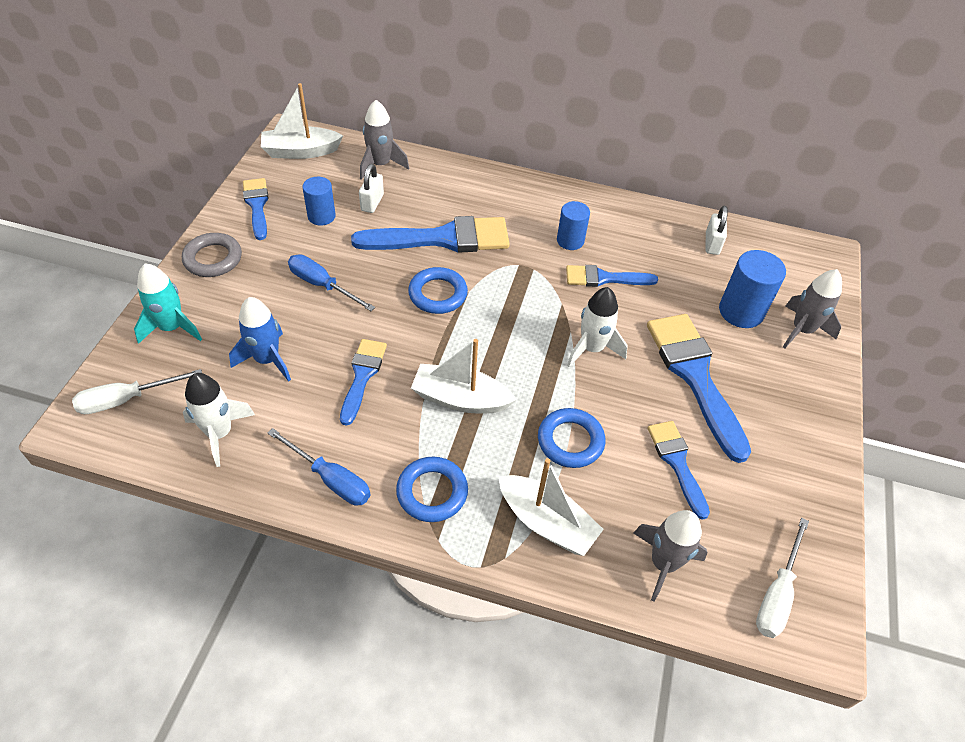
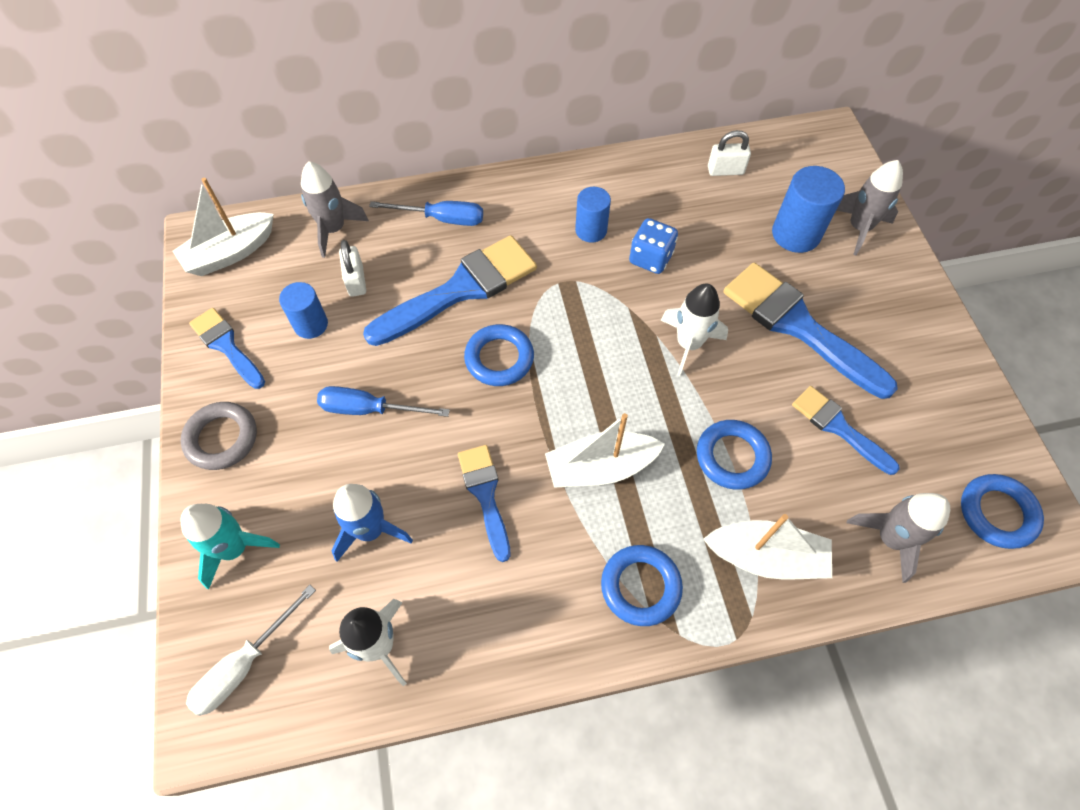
camera: 25 degrees left, 10 degrees up
(330, 479) = (532, 630): blue screwdriver -> blue screwdriver (442, 219)
(604, 278) = (650, 258): blue brush -> blue dice
(712, 244) = (725, 170): white padlock -> white padlock turned 75 degrees counterclockwise
(777, 594) = (997, 513): white screwdriver -> blue ring

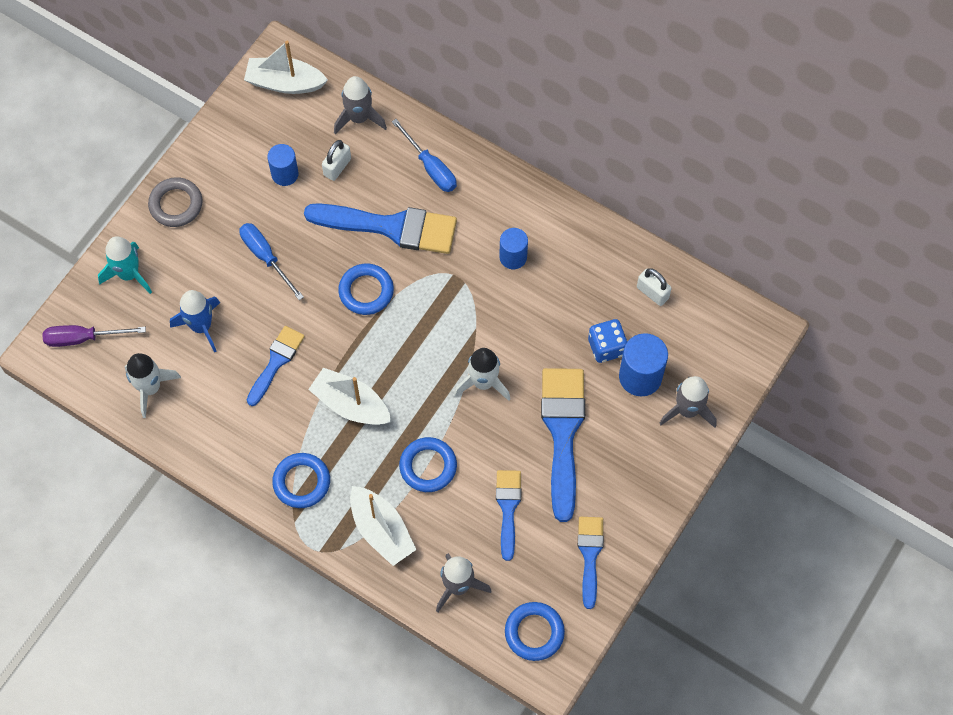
camera: 45 degrees right, 5 degrees up
(226, 346) = (228, 147): blue brush -> blue brush (590, 555)
(244, 664) = (83, 338): white screwdriver -> purple screwdriver
(650, 258) = (527, 309): blue dice -> blue dice (606, 347)

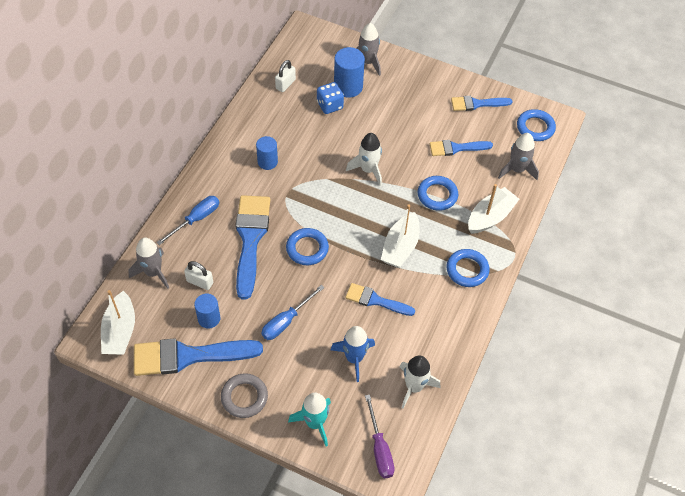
camera: 100 degrees left, 10 degrees down
(562, 433) = (396, 124): blue brush -> blue brush (188, 356)

